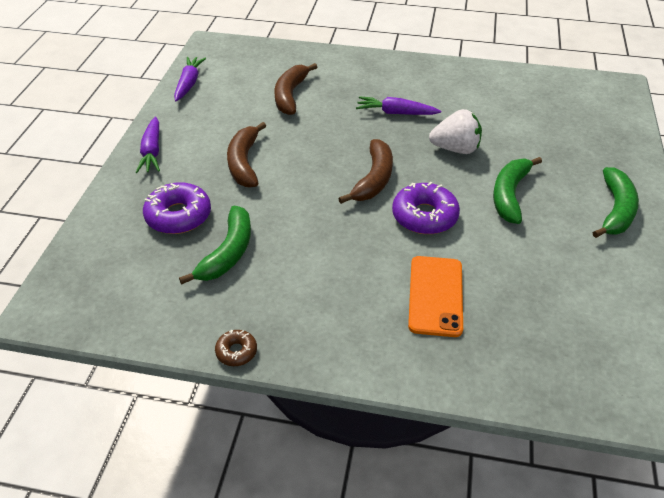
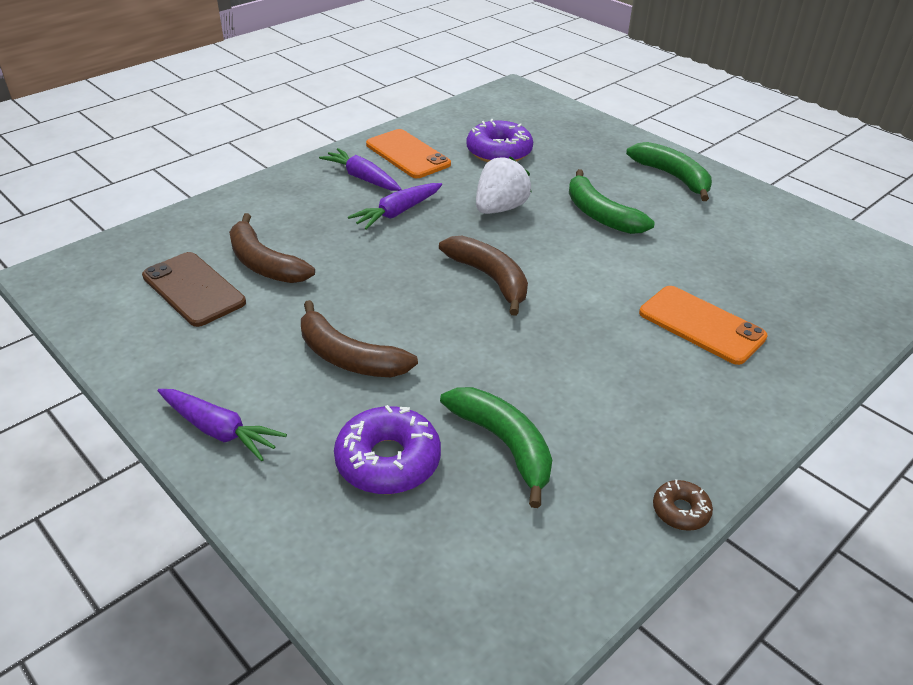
camera: 55 degrees left, 5 degrees down
(189, 83) = (112, 331): purple carrot -> purple carrot (362, 178)
(244, 87) = (193, 289): none -> brown phone
(424, 216) = (581, 276): purple donut -> purple donut (499, 152)
(465, 85) = (407, 154): none -> orange phone

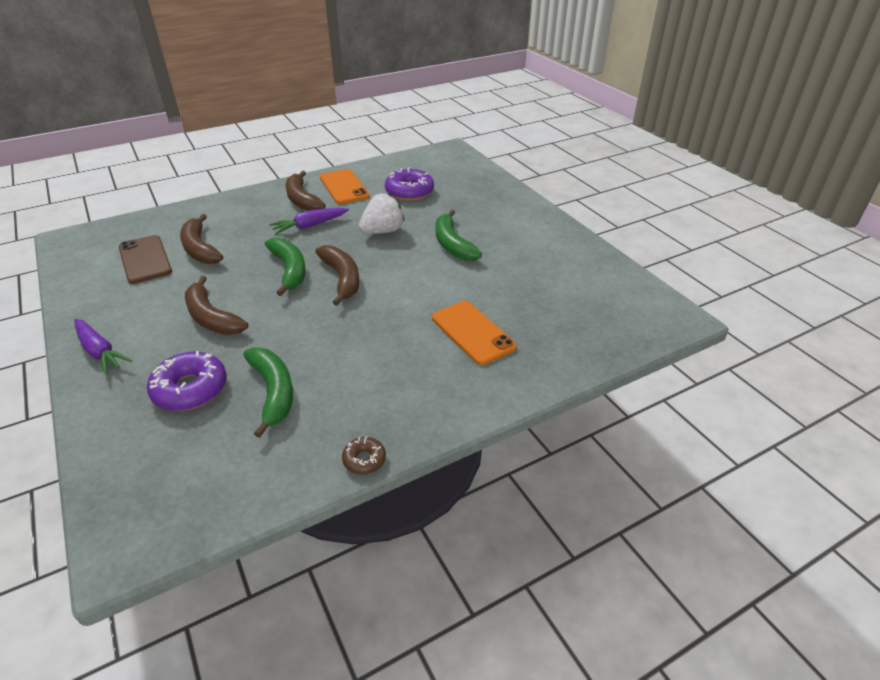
camera: 15 degrees right, 0 degrees up
(362, 178) = (302, 200): purple carrot -> brown banana
(673, 177) = (526, 223): green banana -> green banana (289, 270)

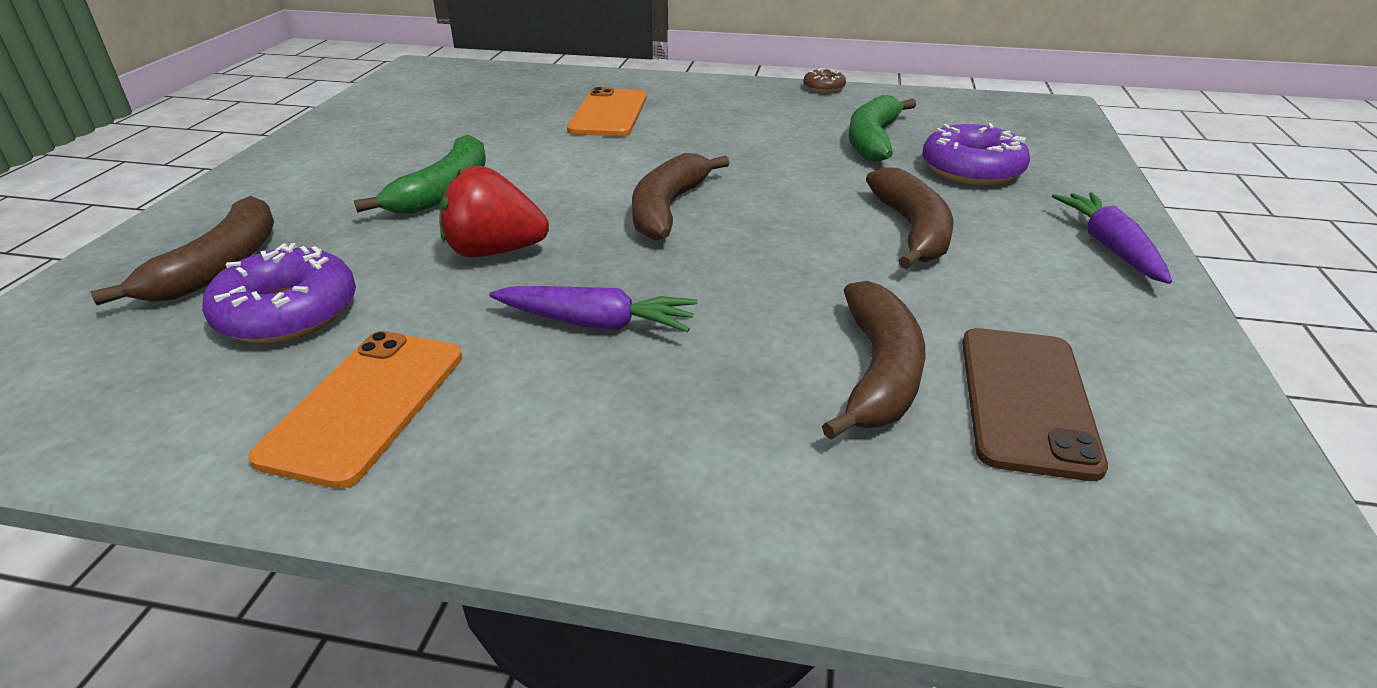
camera: 140 degrees left, 5 degrees down
(289, 270) = (732, 251): green banana -> none
(302, 200) = (515, 413): brown banana -> brown banana (219, 266)
(382, 231) = (494, 251): white strawberry -> red strawberry

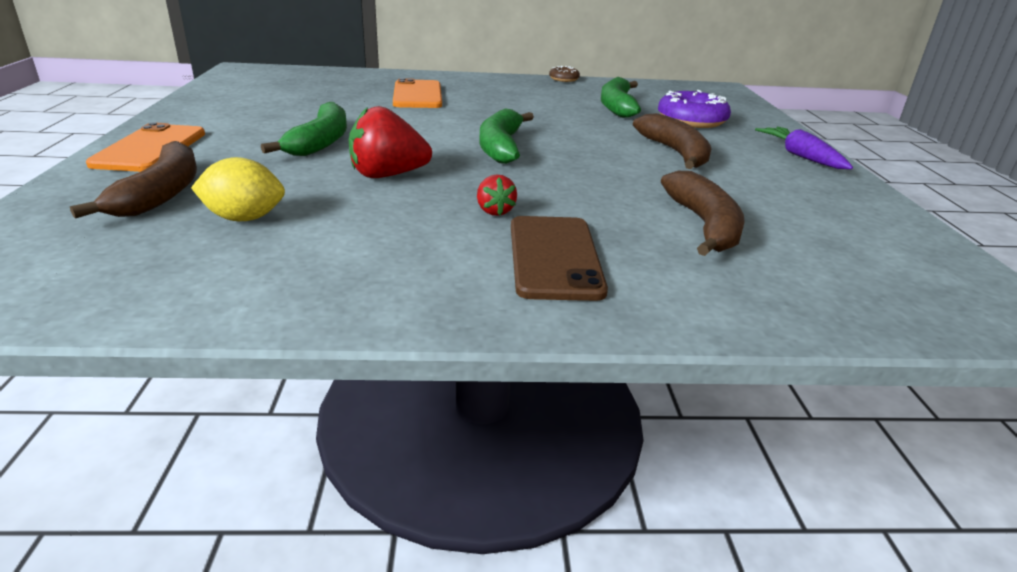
camera: 15 degrees left, 5 degrees down
(287, 312) = (244, 218): purple donut -> yellow lemon
(365, 405) = (351, 267): orange phone -> orange phone (150, 149)
(596, 323) = (495, 211): purple carrot -> red strawberry
(668, 208) = (501, 147): brown banana -> green banana
(1026, 400) = (802, 233): brown phone -> brown phone (554, 257)

